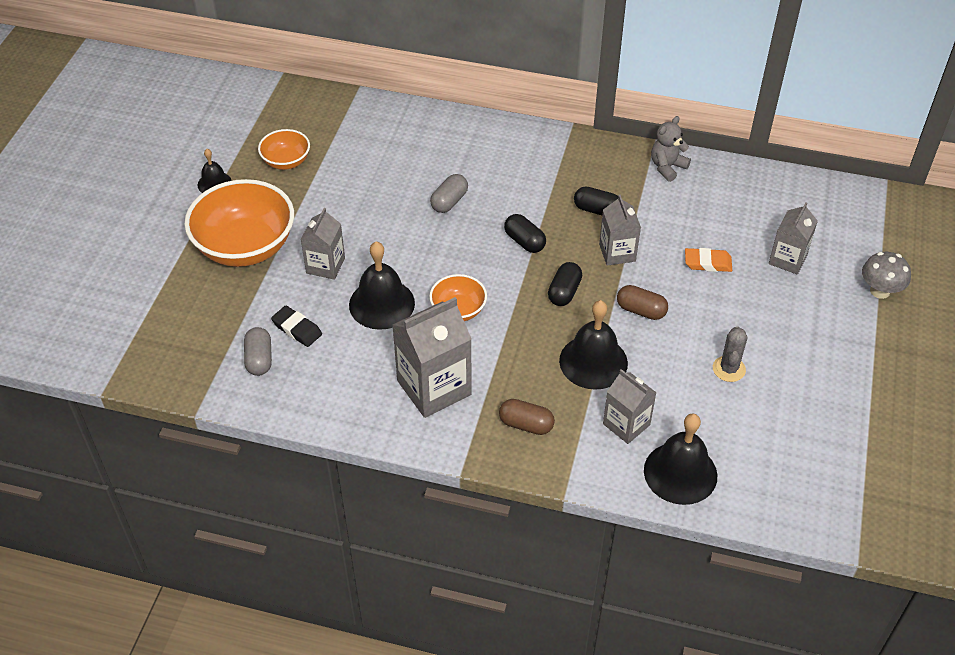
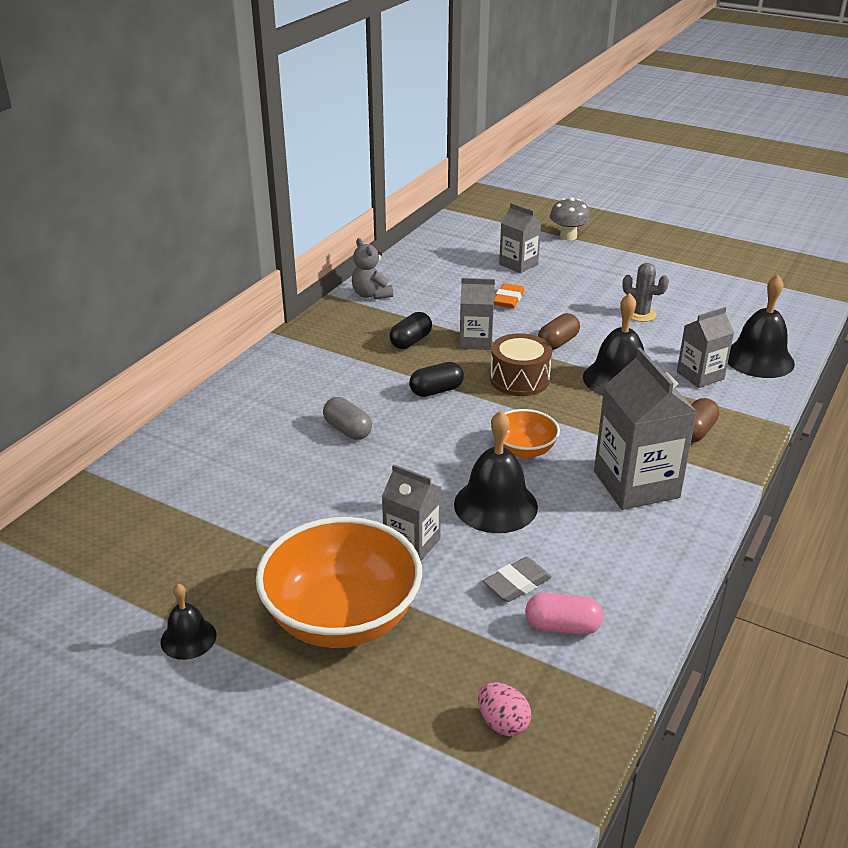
camera: 75 degrees left, 15 degrees down
(170, 340) = (503, 723): none -> pink egg
(259, 359) = (562, 627): grey capsule -> pink capsule
(286, 161) = (189, 556): orange bowl -> none
(297, 329) = (517, 583): black eraser -> grey eraser
(564, 292) = (519, 379): black capsule -> brown drum

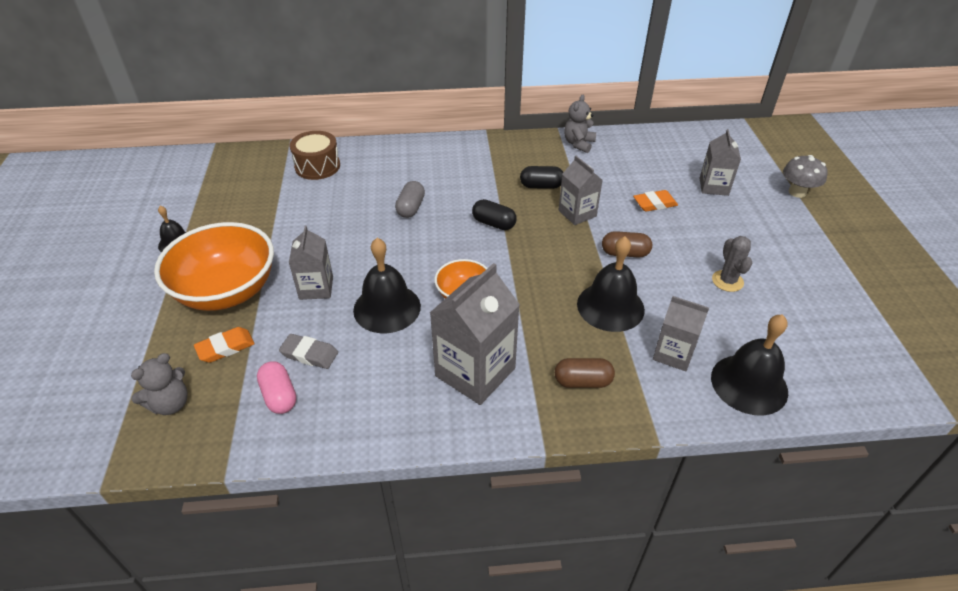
camera: 55 degrees right, 10 degrees up
(446, 648) = (225, 347): none -> orange eraser
(503, 723) = (170, 404): pink egg -> grey teddy bear
(519, 379) = (551, 255): brown drum -> brown drum (317, 166)

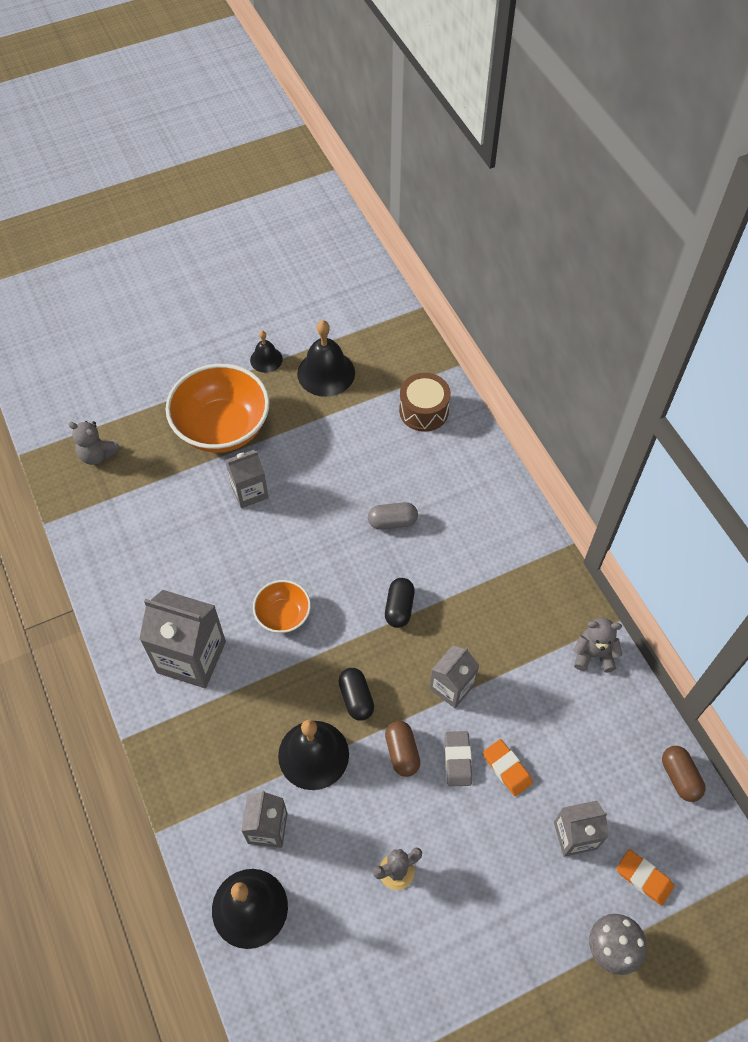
camera: 70 degrees right, 15 degrees up
(225, 347) = (161, 460): orange eraser -> orange eraser (644, 878)
(279, 396) = (125, 522): pink capsule -> none
(309, 354) = (172, 522): grey eraser -> grey eraser (457, 760)
(387, 308) = (244, 558): black bell -> black bell (326, 373)
(541, 186) = (486, 636): black capsule -> black capsule (356, 698)
(582, 381) = (207, 751): brown capsule -> brown capsule (679, 777)

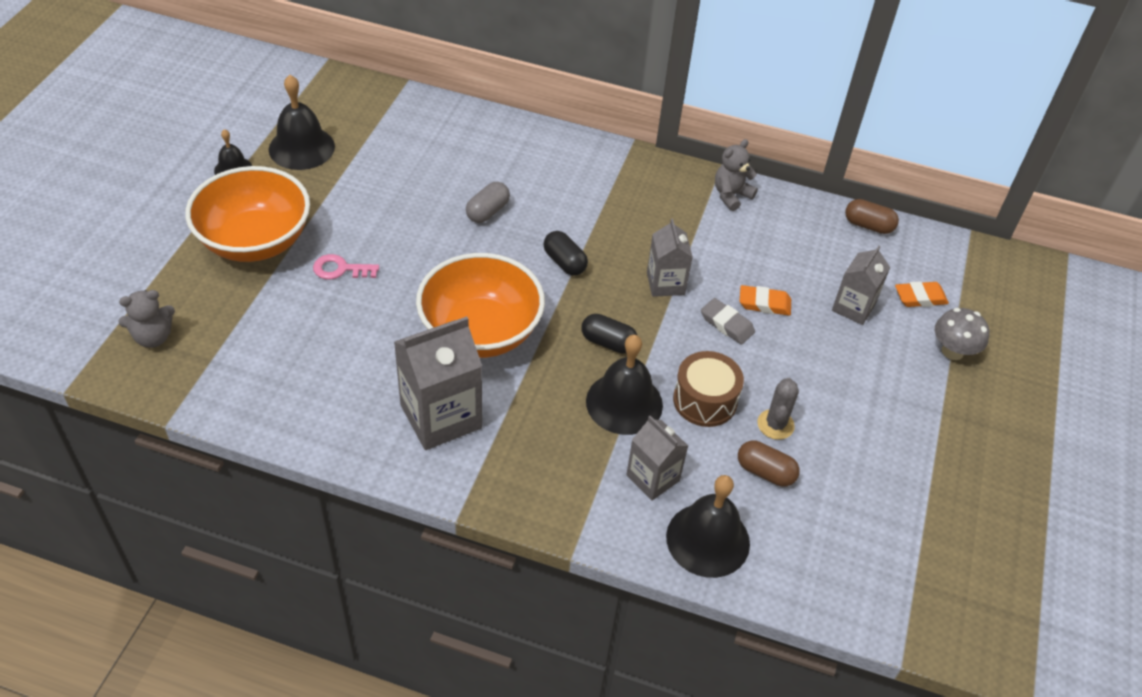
camera: 50 degrees left, 10 degrees down
(249, 492) = (340, 269): grey carton -> pink key
(283, 615) = (481, 332): orange bowl -> orange bowl, size x1.95
(402, 752) = (684, 350): brown capsule -> brown capsule (765, 472)
(424, 411) = (418, 125): brown drum -> brown drum (705, 400)

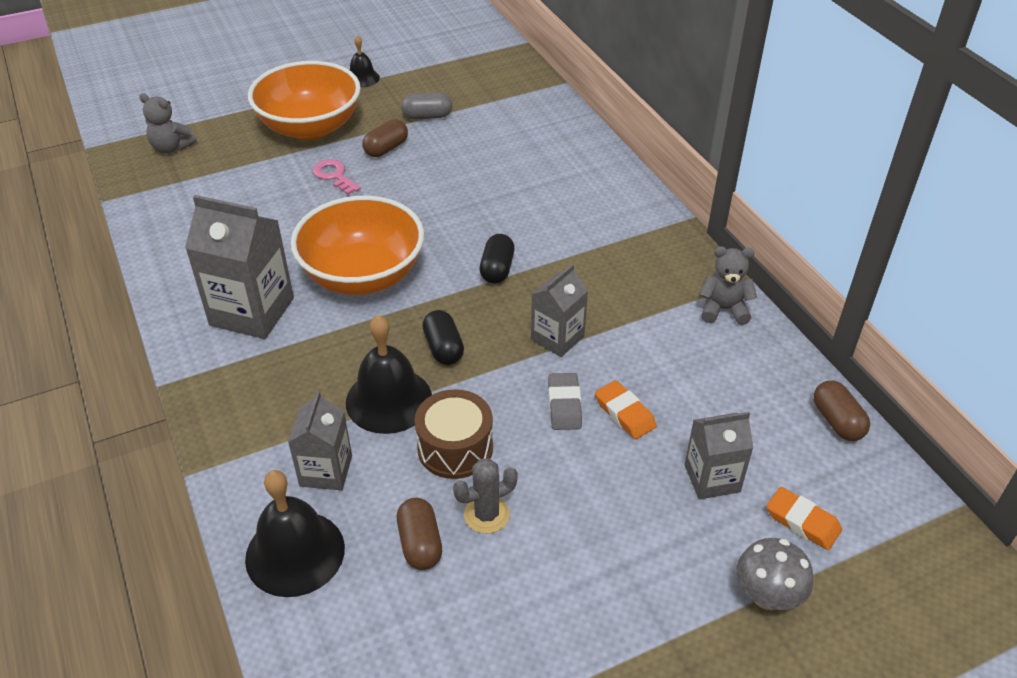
camera: 50 degrees right, 5 degrees down
(301, 148) = (425, 87): black bell -> none
(348, 220) = (386, 149): none -> brown capsule
(487, 211) = (491, 199): grey capsule -> grey capsule (427, 116)

